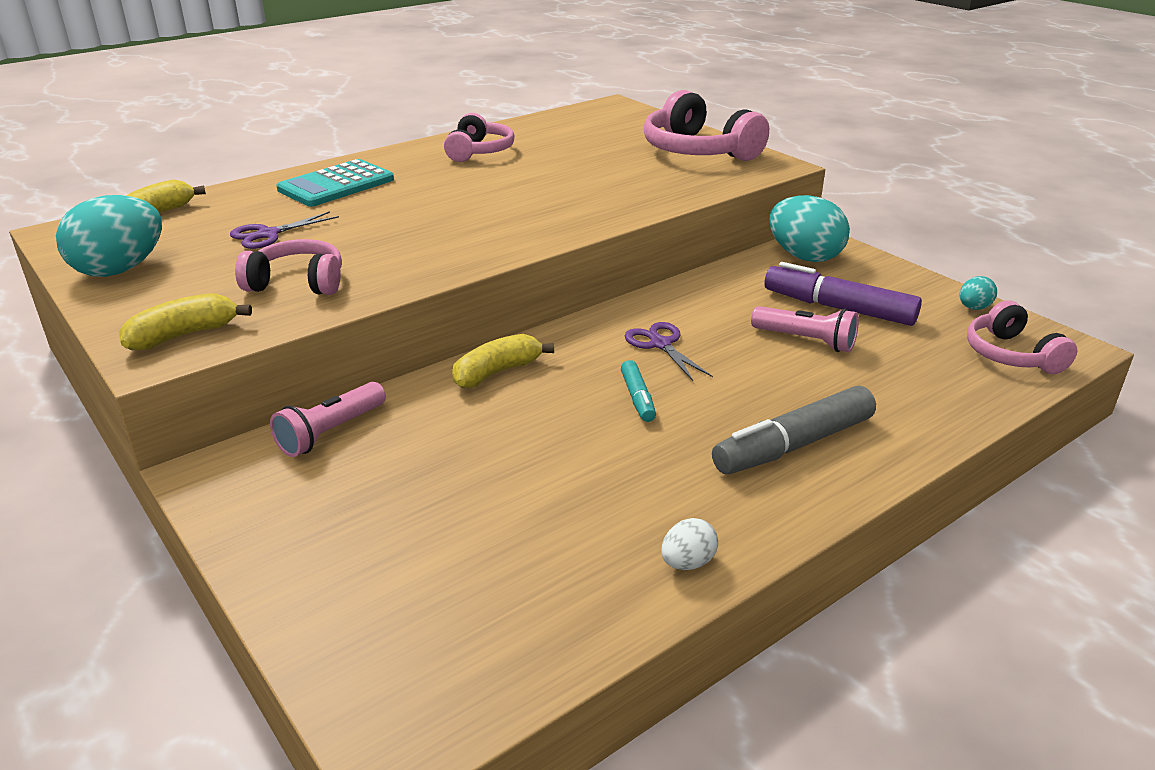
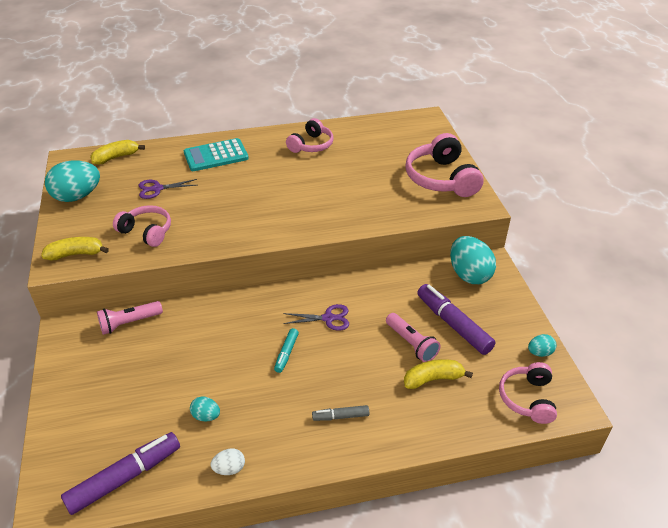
camera: 25 degrees right, 10 degrees up
(497, 372) = (230, 310): yellow banana -> yellow banana (433, 379)
(513, 639) = (125, 478): none -> purple marker
(582, 509) = (206, 416): none -> turquoise egg
(660, 344) = (328, 318): purple scissors -> purple scissors turned 90 degrees clockwise
(793, 445) = (340, 416): grey marker -> grey marker, size x0.52

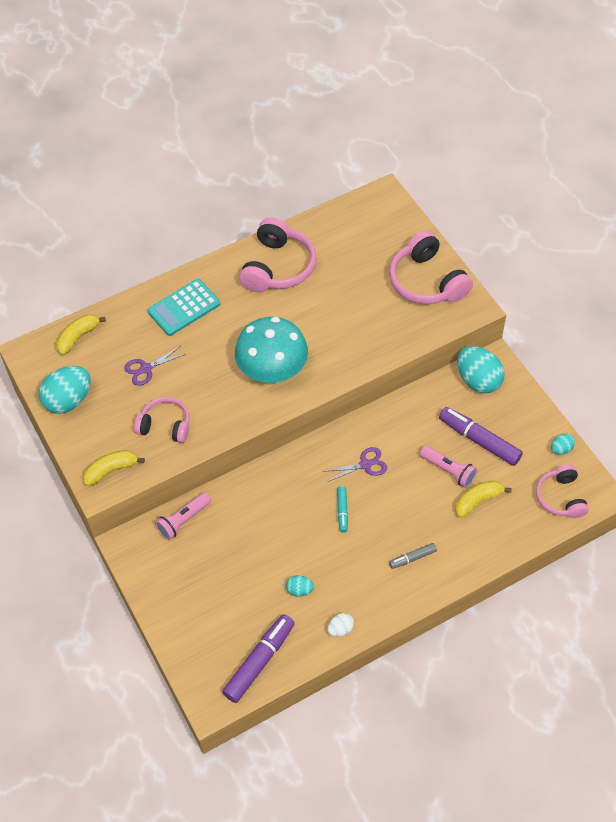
camera: 15 degrees left, 15 degrees up
(268, 211) = (272, 369): none -> turquoise mushroom
(311, 145) = (278, 267): pink headphones -> pink headphones, size x1.58

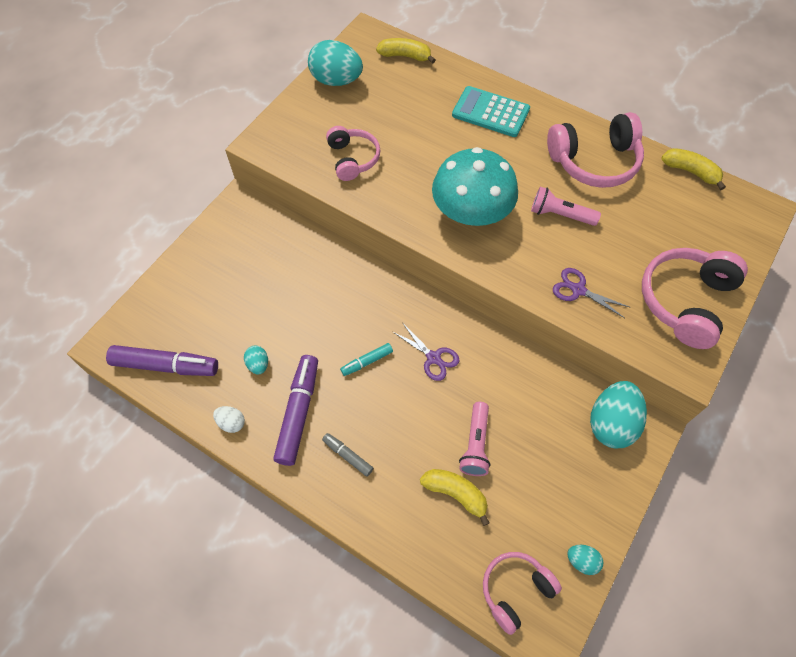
camera: 60 degrees right, 5 degrees up
(111, 470) = (282, 142): yellow banana -> yellow banana (690, 172)
(146, 369) = (404, 117): purple scissors -> purple scissors (578, 290)
(183, 520) = (285, 233): pink flashlight -> pink flashlight (560, 214)
(479, 440) = (534, 459): purple marker -> purple marker (299, 412)

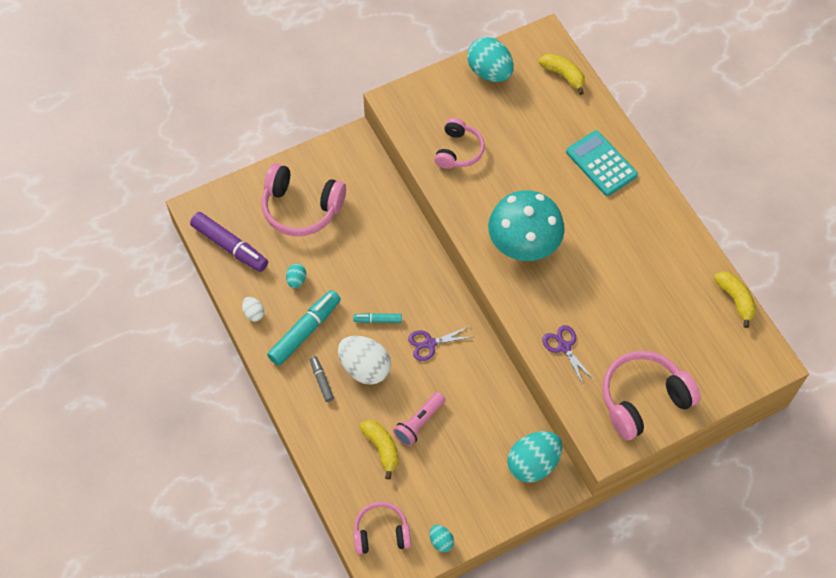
camera: 30 degrees right, 0 degrees up
(299, 412) = (305, 331): purple marker -> turquoise marker
(384, 417) = (365, 368): none -> white egg
(433, 358) = (430, 343): purple scissors -> purple scissors turned 90 degrees clockwise
(560, 214) = (595, 280): pink flashlight -> none
(594, 161) = (658, 250): pink headphones -> pink headphones (301, 208)

